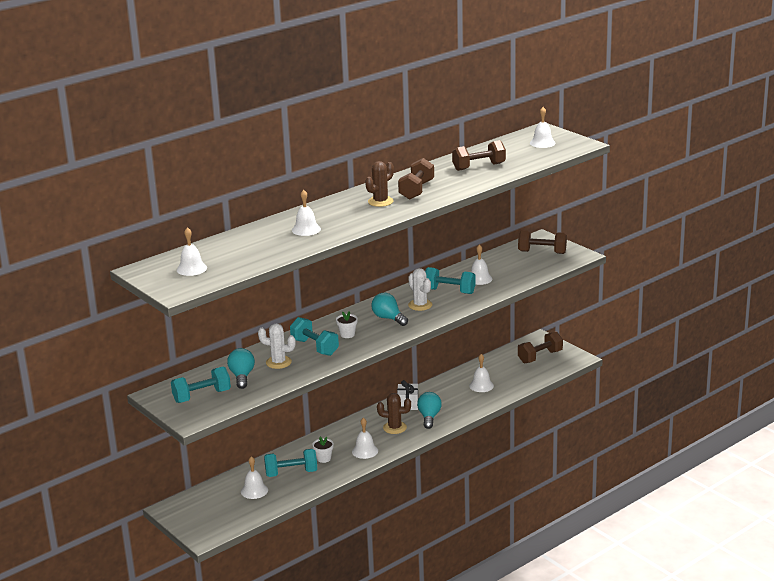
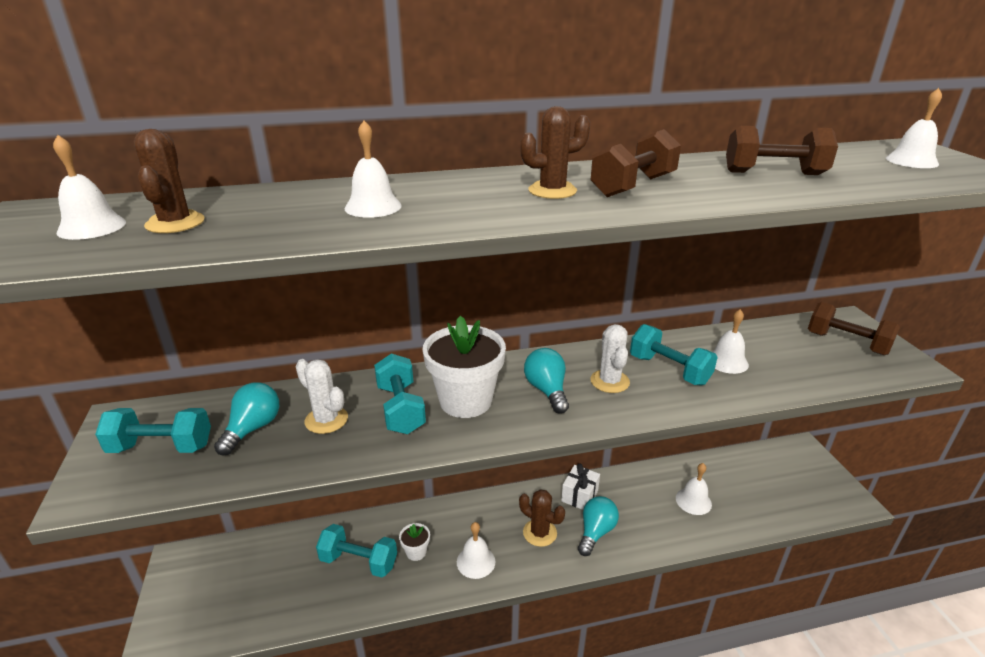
camera: 25 degrees right, 5 degrees up
(227, 258) = (175, 223): none -> brown cactus
(254, 490) = (292, 575): white bell -> none
(347, 334) = (465, 401): white flower pot -> white flower pot, size x2.23
(540, 357) = (796, 479): brown dumbbell -> none

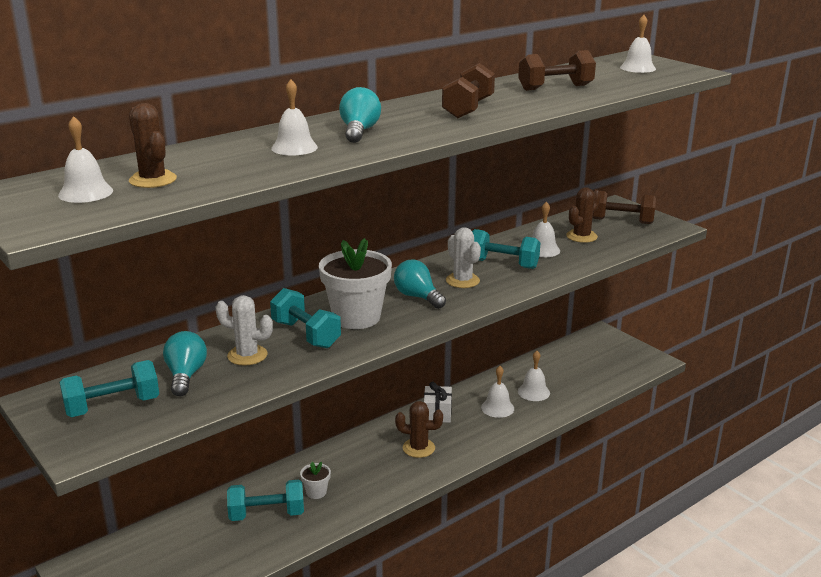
camera: 25 degrees left, 5 degrees down
(476, 561) = (375, 483): white bell -> white bell (497, 408)
(552, 191) = (414, 119): brown cactus -> brown cactus (581, 236)
(596, 532) = (466, 434): turquoise light bulb -> turquoise light bulb (359, 131)

